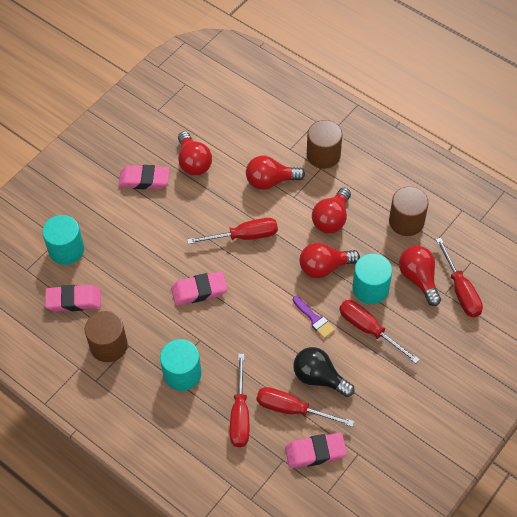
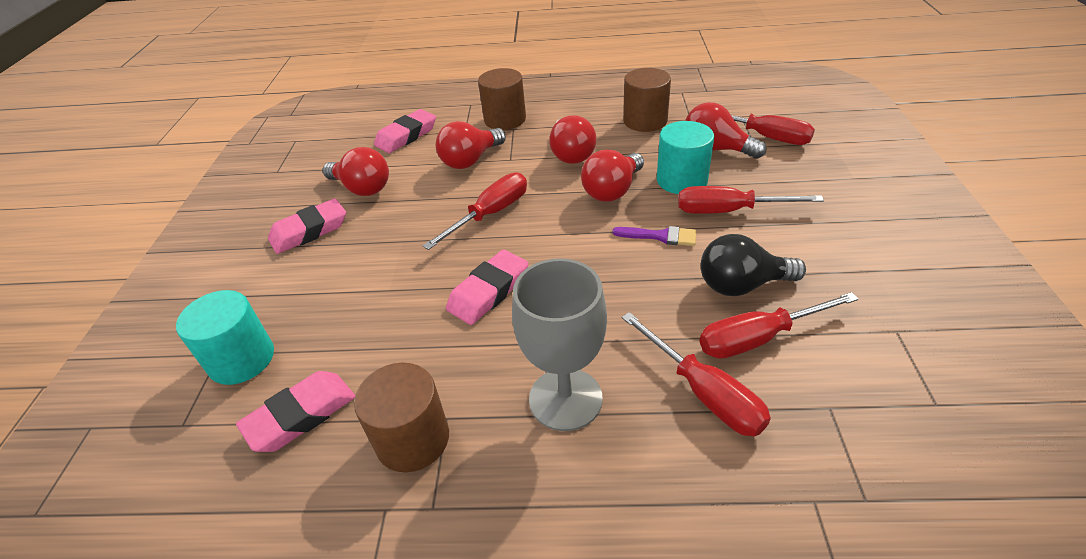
camera: 35 degrees left, 15 degrees down
(182, 374) = (565, 399): turquoise cylinder -> grey goblet
(315, 452) = (852, 366): pink eraser -> pink eraser (406, 136)

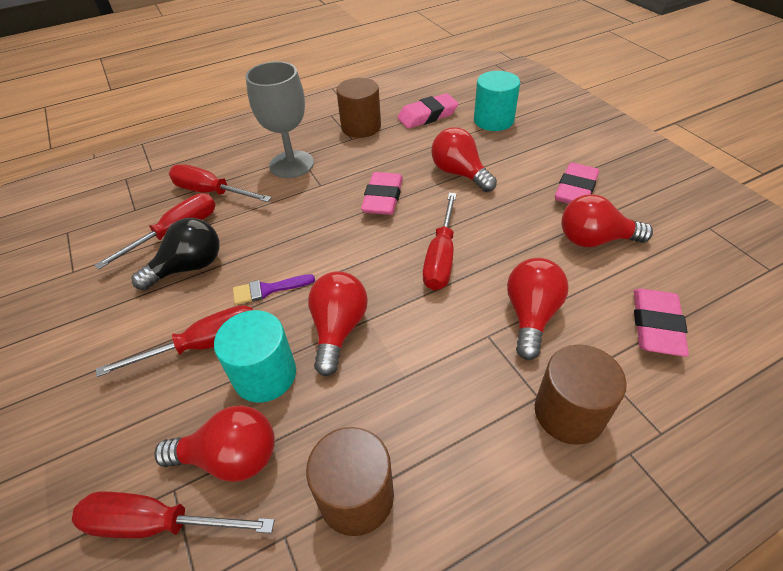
camera: 150 degrees right, 5 degrees up
(301, 415) = (427, 116): pink eraser -> pink eraser turned 45 degrees clockwise
(571, 154) = (420, 371): red light bulb -> red light bulb (459, 173)

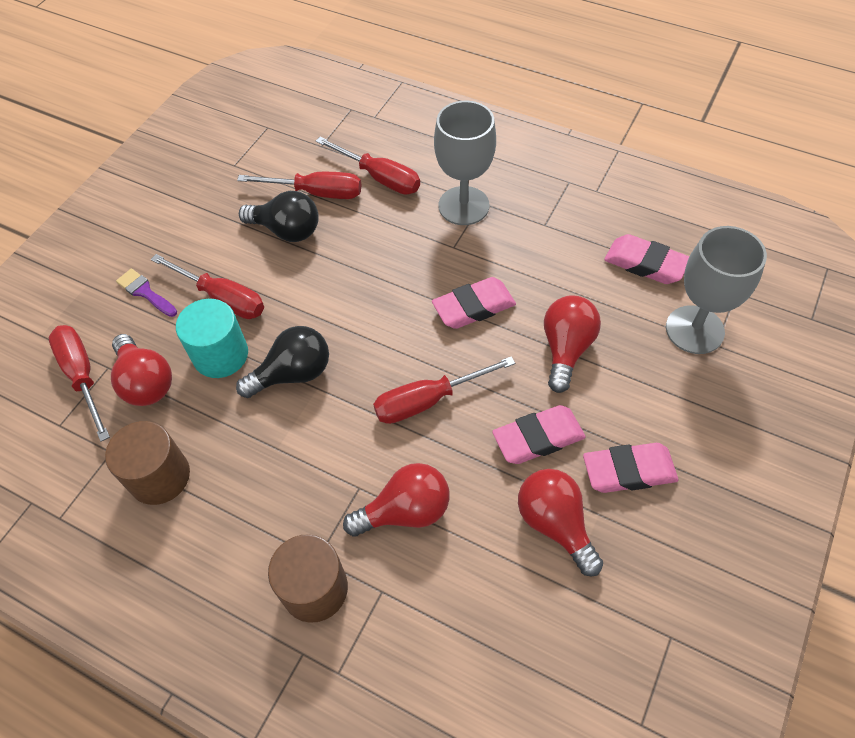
camera: 55 degrees right, 10 degrees up
(211, 192) = (380, 177): red screwdriver -> red screwdriver turned 135 degrees clockwise
(268, 289) = (300, 299): purple brush -> purple brush (145, 292)
(338, 329) = (293, 374): red light bulb -> black light bulb
(361, 127) = (570, 220): brown cylinder -> none
(493, 120) = (694, 330): turquoise cylinder -> grey goblet
(656, 326) = (466, 627): pink eraser -> pink eraser (538, 438)

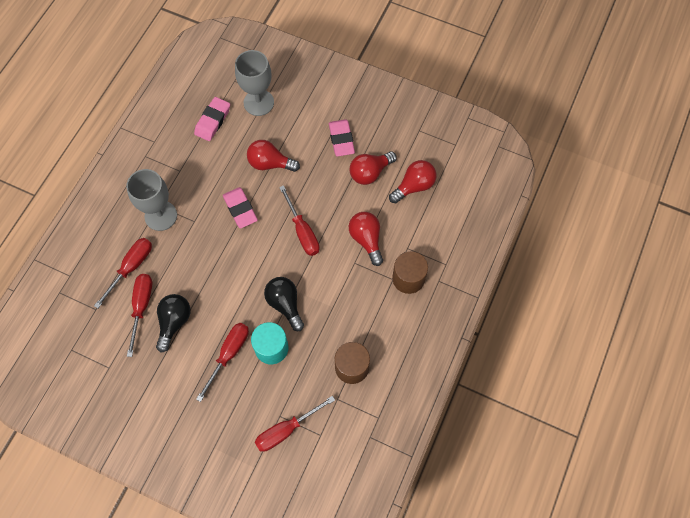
camera: 95 degrees left, 10 degrees up
(145, 292) = (222, 405): purple brush -> none
(146, 382) = (290, 389): red light bulb -> red light bulb (414, 186)
(538, 438) = (324, 178): pink eraser -> none

